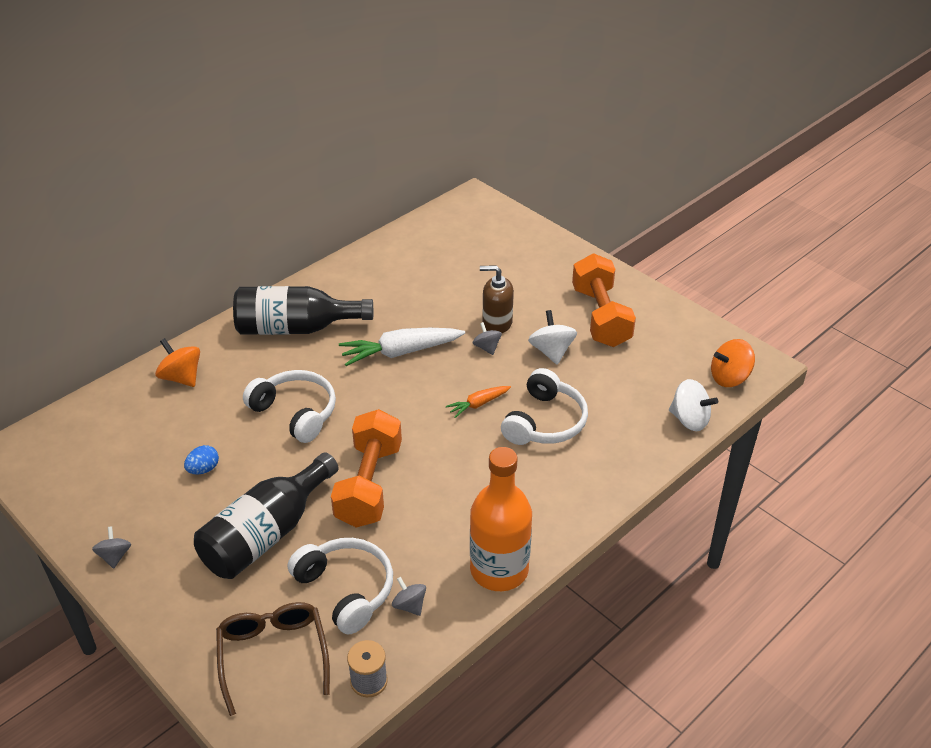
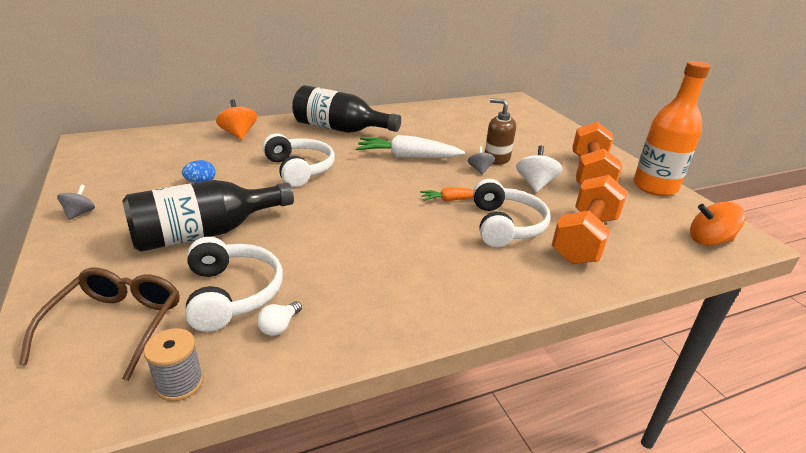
camera: 20 degrees right, 10 degrees down
(369, 484) = (319, 225): orange dumbbell -> orange dumbbell (584, 238)
(409, 605) = (279, 326): grey spinning top -> white light bulb
(499, 570) = (392, 325): orange bottle -> orange bottle (654, 187)
(545, 422) = (505, 225): white headphones -> white headphones turned 45 degrees counterclockwise
(689, 420) = (656, 260): white spinning top -> none

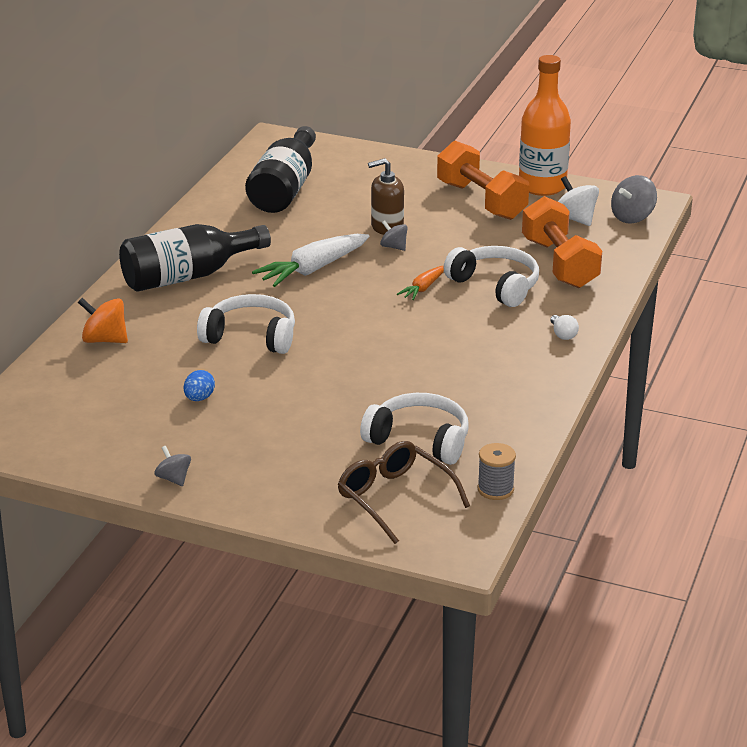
camera: 45 degrees left, 0 degrees up
(205, 233) = (308, 425): black bottle -> black bottle (285, 189)
(279, 326) = (486, 434): white light bulb -> white light bulb (563, 334)
(535, 184) = (457, 236): white spinning top -> white spinning top (575, 219)
(709, 240) = (632, 217): orange spinning top -> grey spinning top

